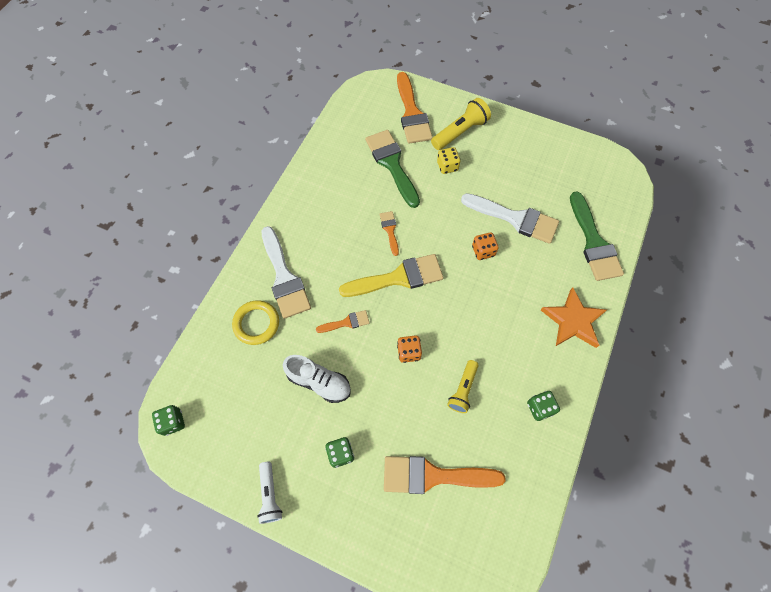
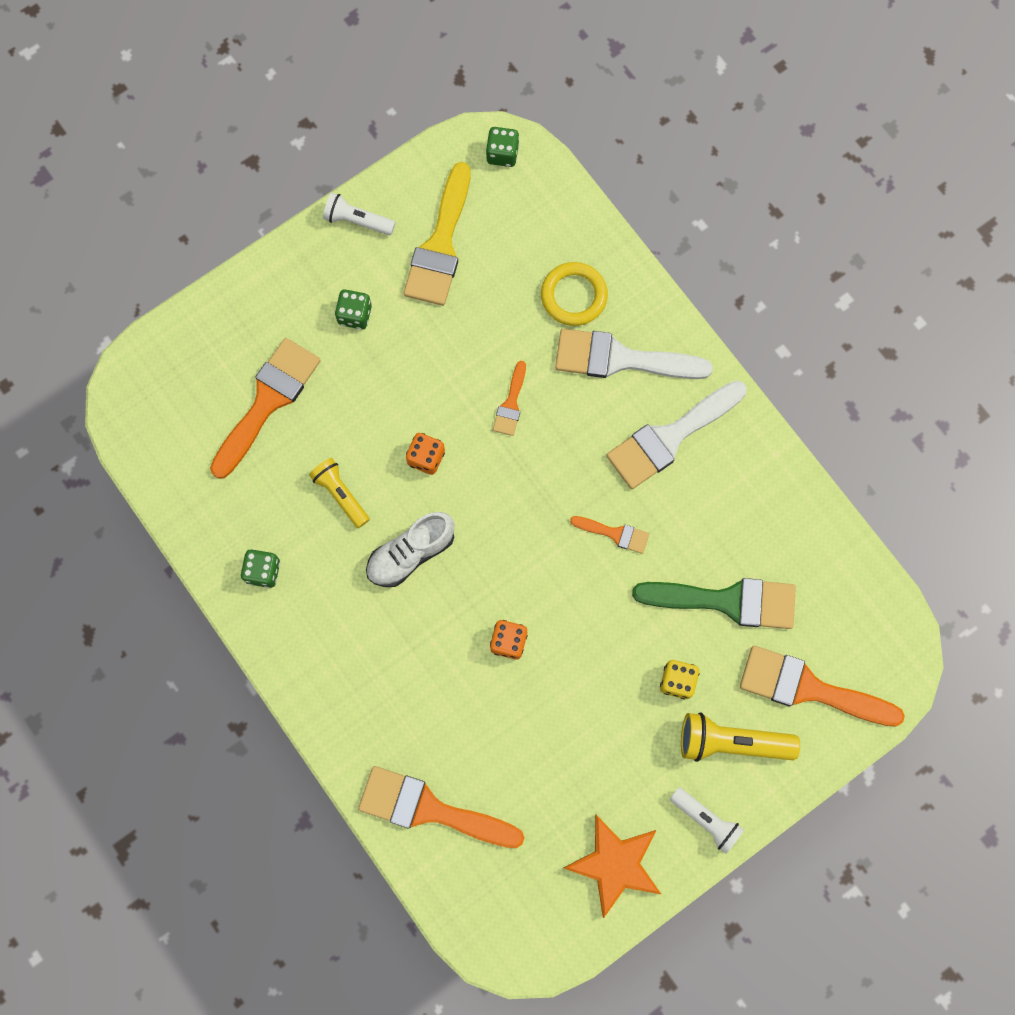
camera: 120 degrees right, 10 degrees up
(319, 382) = (453, 333): white shoe -> white shoe (411, 553)
(398, 277) = (535, 504): yellow brush -> yellow brush (440, 245)
(460, 132) = (731, 742): yellow flashlight -> yellow flashlight turned 105 degrees clockwise
(503, 125) = (706, 820): none -> white flashlight
(515, 219) = (532, 722): white brush -> white brush (670, 437)
(573, 321) = (340, 693): orange star -> orange star (615, 864)
(593, 242) = (430, 809): green brush -> orange brush

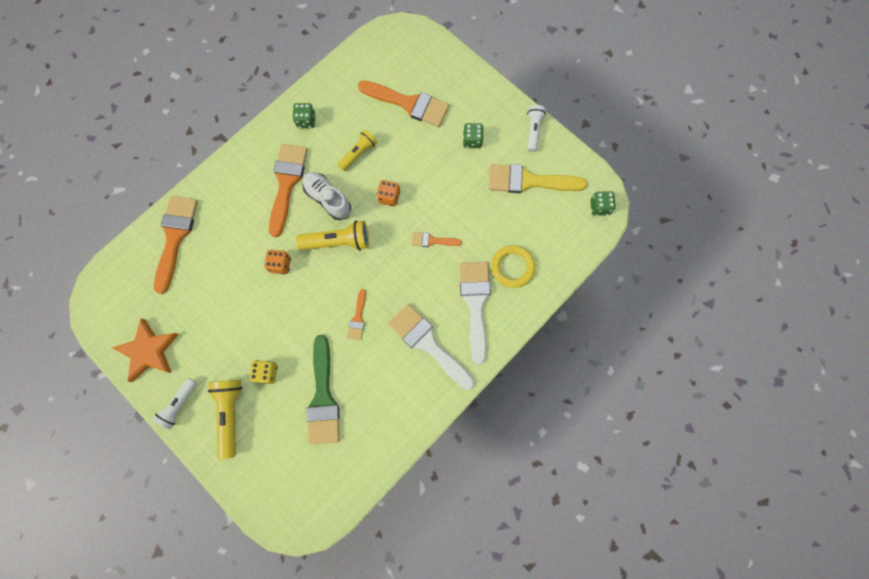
camera: 80 degrees right, 0 degrees up
(486, 547) = (338, 241): none -> yellow flashlight
(809, 688) = (271, 461): orange brush -> orange brush (287, 183)

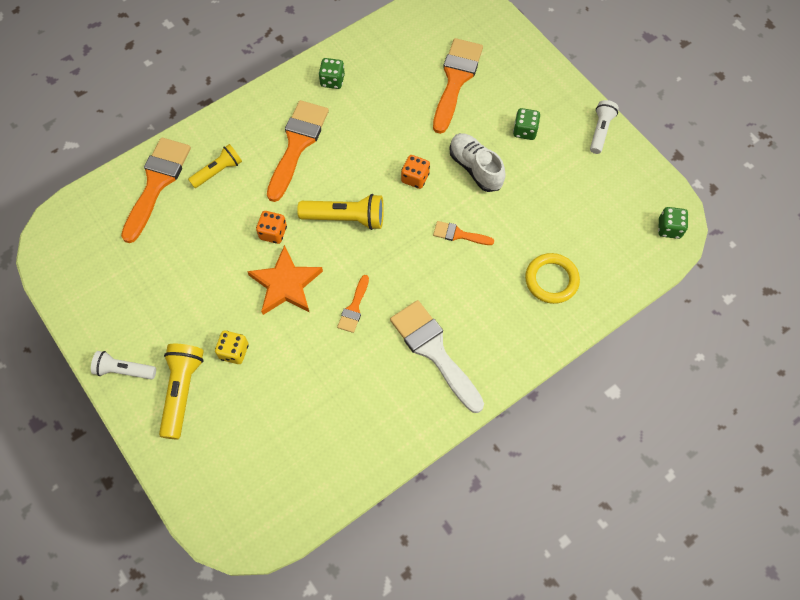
camera: 10 degrees right, 10 degrees down
(149, 351) = (100, 304): orange star -> orange star (285, 284)
(180, 404) = (124, 370): white flashlight -> white flashlight turned 60 degrees clockwise
(323, 397) = (296, 391): green brush -> none
(328, 199) = (342, 169): white shoe -> white shoe (475, 168)
(358, 153) = (387, 125): yellow flashlight -> yellow flashlight (218, 171)
(409, 104) = (456, 80): orange brush -> orange brush turned 105 degrees counterclockwise
(475, 303) = (499, 314): white brush -> none
(528, 181) = (586, 185): yellow brush -> none

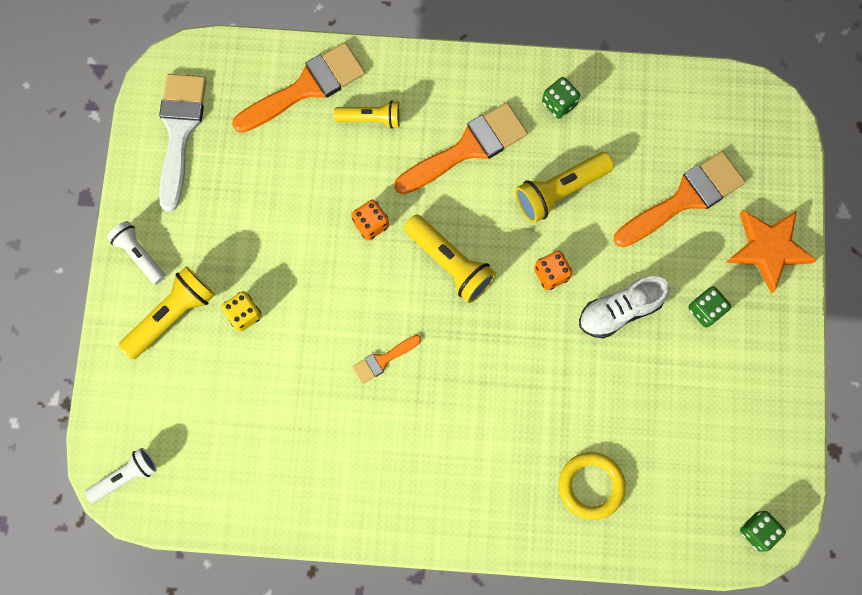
camera: 40 degrees right, 10 degrees up
(285, 284) = (341, 285): orange star -> orange star (768, 249)
(378, 128) = (560, 191): none -> yellow flashlight
(434, 351) = (420, 462): white brush -> white brush (180, 131)
(459, 234) = (542, 367): orange brush -> none
(475, 168) = (619, 310): white shoe -> white shoe turned 120 degrees counterclockwise
(600, 131) = (784, 372): white flashlight -> white flashlight (125, 476)

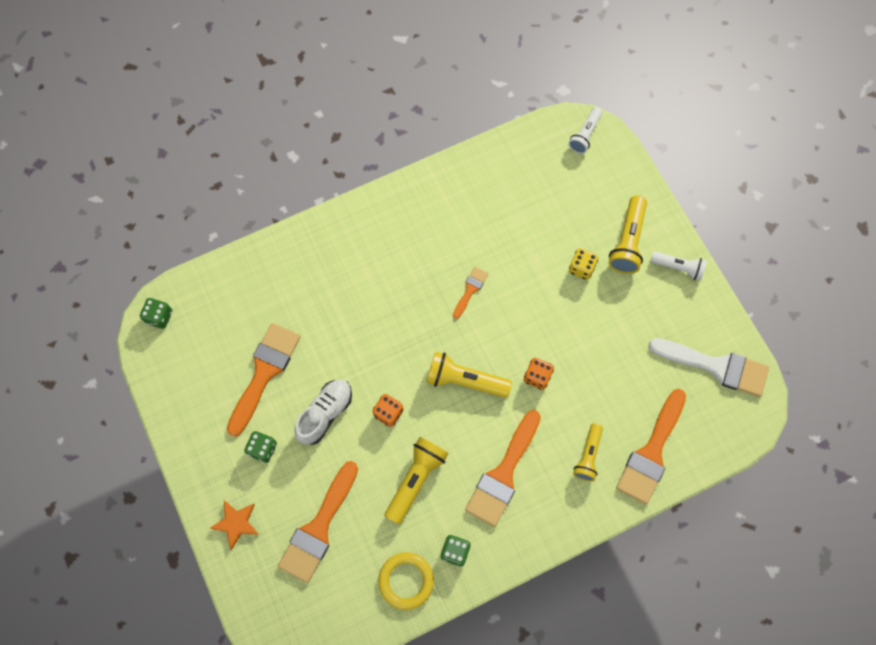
camera: 150 degrees right, 5 degrees down
(180, 131) = (716, 366): white brush -> white brush turned 45 degrees counterclockwise
(371, 118) = (588, 456): yellow flashlight -> yellow flashlight turned 45 degrees counterclockwise
(591, 486) = (286, 286): yellow ring -> yellow ring (406, 581)
(664, 394) = (264, 372): none -> orange brush
(768, 249) = (236, 523): orange star -> orange star, size x0.66

